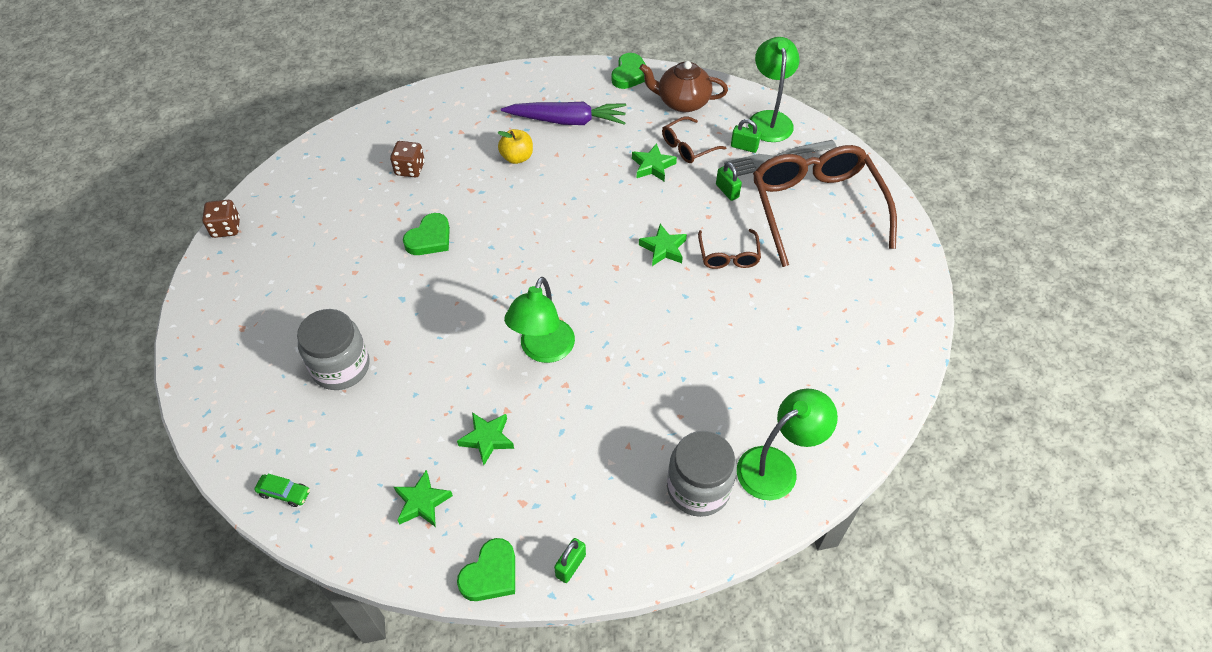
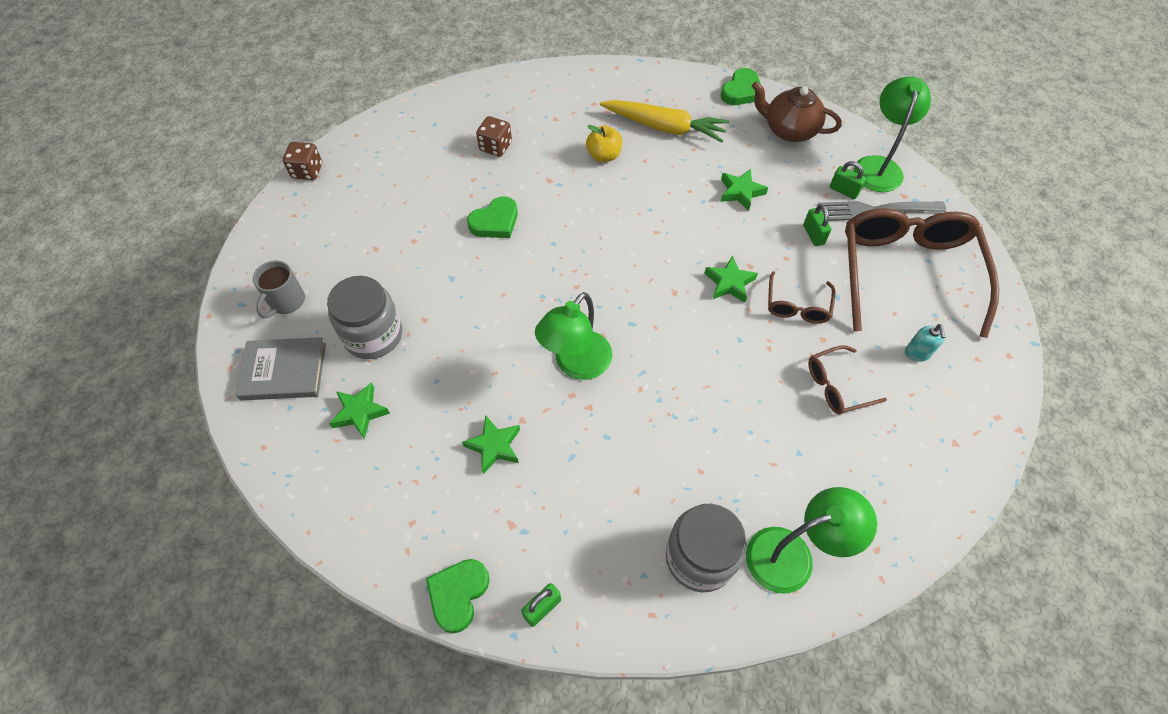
camera: 15 degrees right, 5 degrees up
(244, 355) = (286, 302): none -> grey mug
(261, 419) = (284, 371): none -> grey book
(284, 493) = (283, 453): green car -> none
(422, 502) = (412, 497): green star -> green star (360, 412)
(490, 574) = (458, 594): green heart -> green heart turned 150 degrees clockwise
(567, 121) = (665, 127): purple carrot -> yellow carrot
(688, 147) = (783, 179): brown glasses -> brown glasses (837, 386)
(841, 274) = (917, 353): none -> turquoise soap dispenser

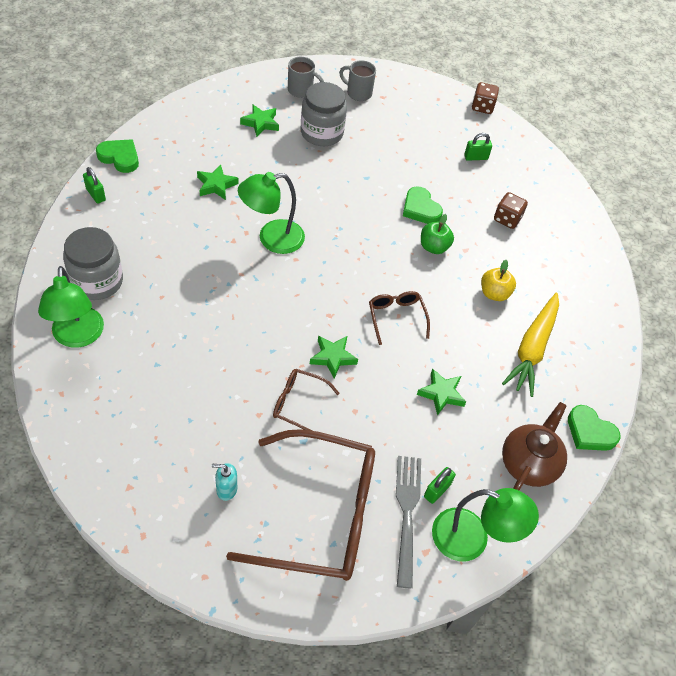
camera: 90 degrees right, 5 degrees down
(284, 371) = (301, 90): grey book -> grey mug
(552, 207) = (434, 247): none -> green apple
(576, 365) = (272, 239): green lamp -> green lamp turned 60 degrees counterclockwise
(813, 235) = (380, 443): green padlock -> green padlock (476, 157)
(837, 386) = (209, 410): brown glasses -> brown glasses (396, 317)

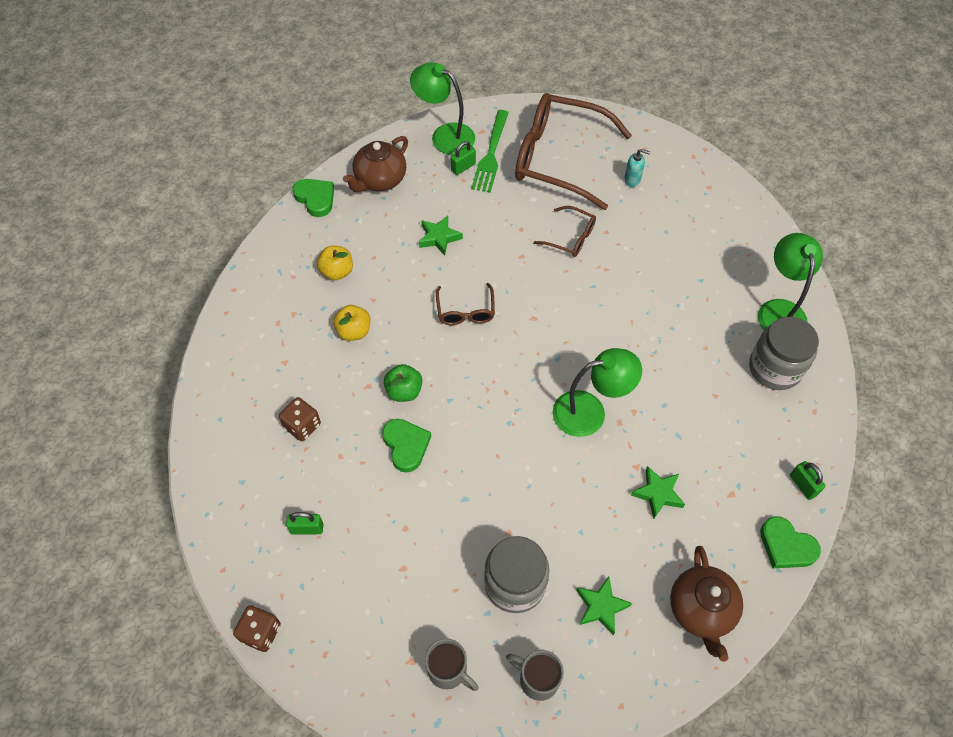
camera: 165 degrees left, 5 degrees up
(190, 123) = (701, 610): none -> brown teapot
(333, 357) = (535, 276): green star -> none
(407, 514) = (491, 154): grey fork -> green fork
(532, 349) = (337, 272): yellow carrot -> yellow apple

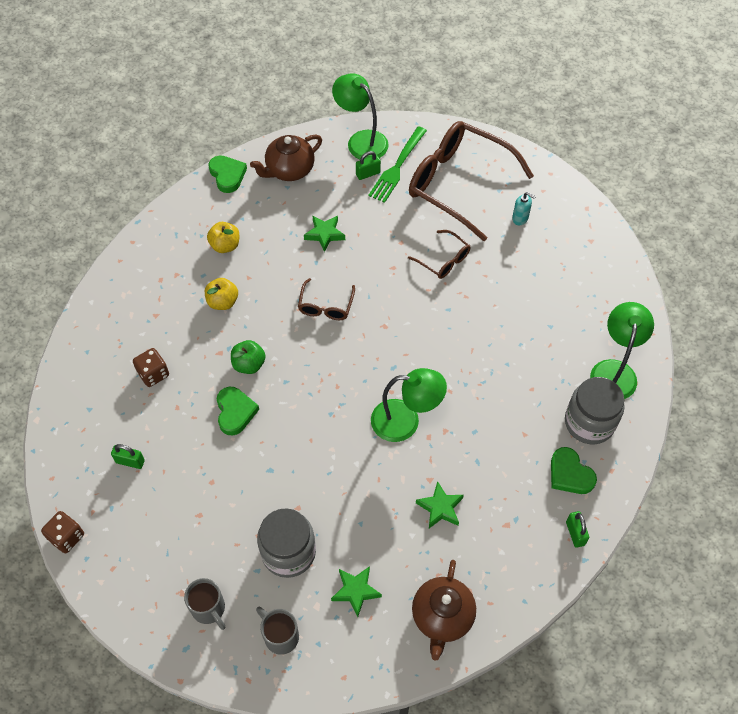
camera: 15 degrees right, 0 degrees up
(786, 546) = (539, 582): green heart -> green heart (570, 474)

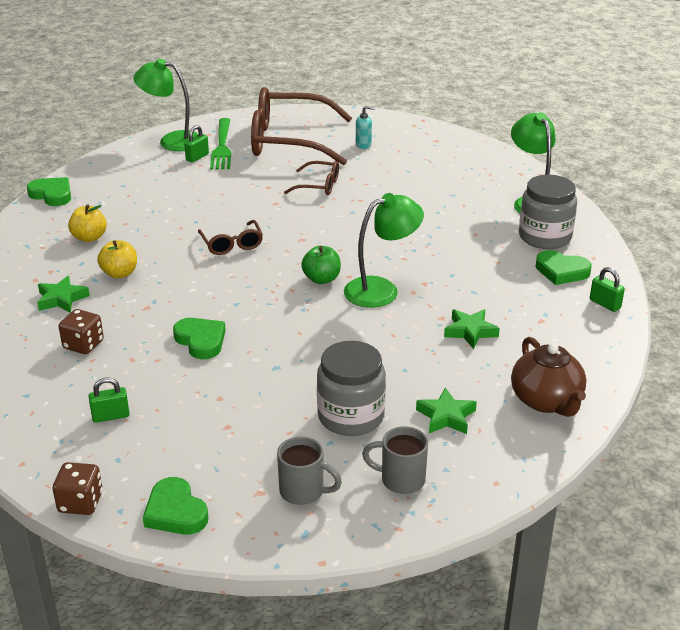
camera: 30 degrees left, 25 degrees down
(118, 580) = (175, 512): none -> green heart
(249, 364) = (186, 305): green apple -> green apple (321, 279)
(289, 170) = (115, 175): brown teapot -> none
(324, 234) = (188, 202): green star -> green star (61, 299)

